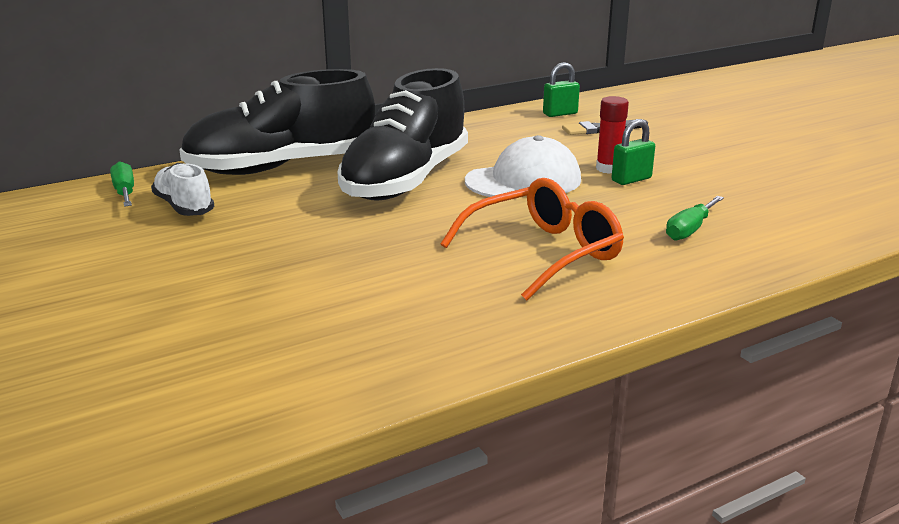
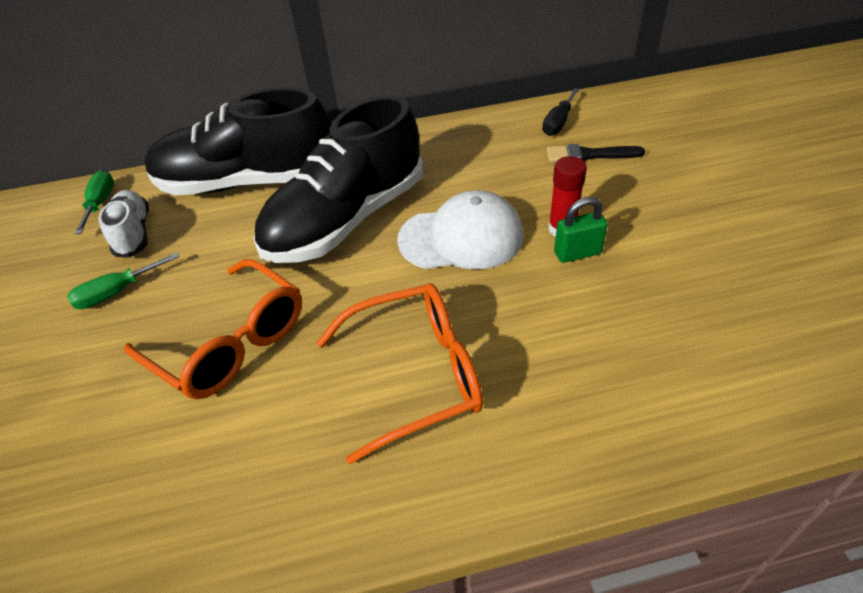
camera: 20 degrees right, 20 degrees up
(351, 256) = (229, 342): none -> orange glasses
(560, 114) = (558, 123): green padlock -> black screwdriver
(689, 230) = (598, 362): green screwdriver -> green screwdriver (117, 292)

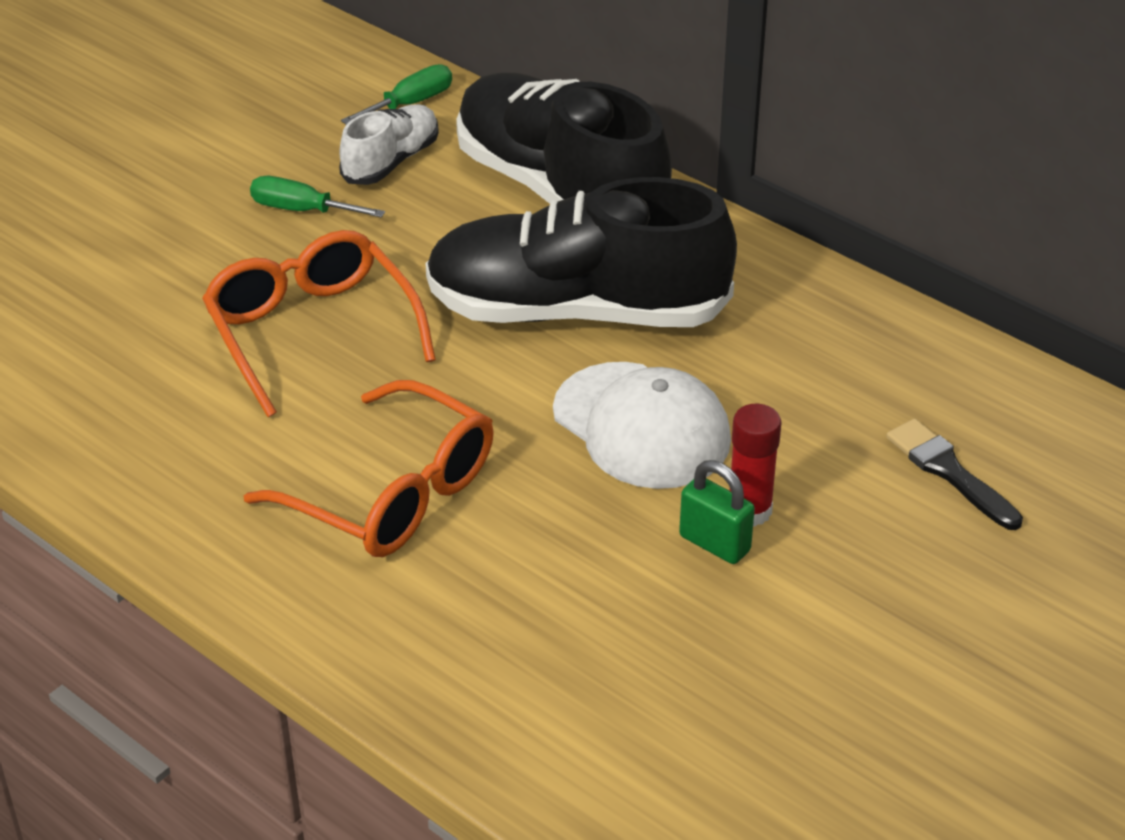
camera: 50 degrees right, 5 degrees down
(229, 342) = (312, 333): orange glasses -> orange glasses turned 150 degrees clockwise
(558, 123) = (1000, 407): black screwdriver -> none

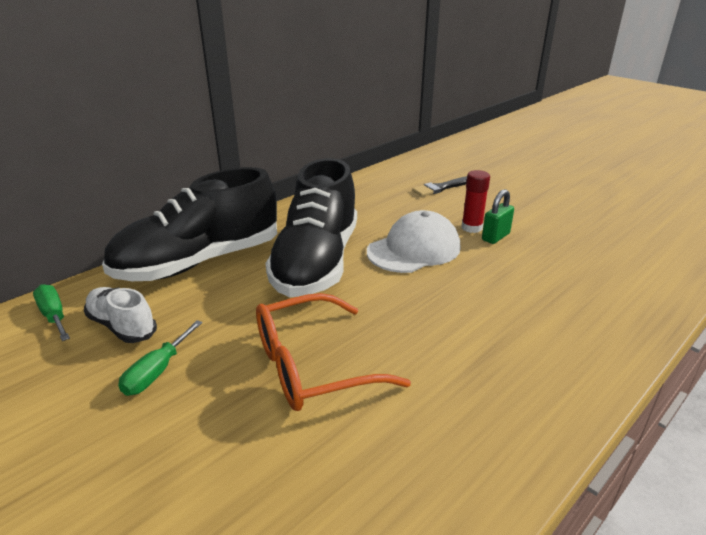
camera: 85 degrees left, 10 degrees down
(391, 493) = (478, 332): orange glasses -> none

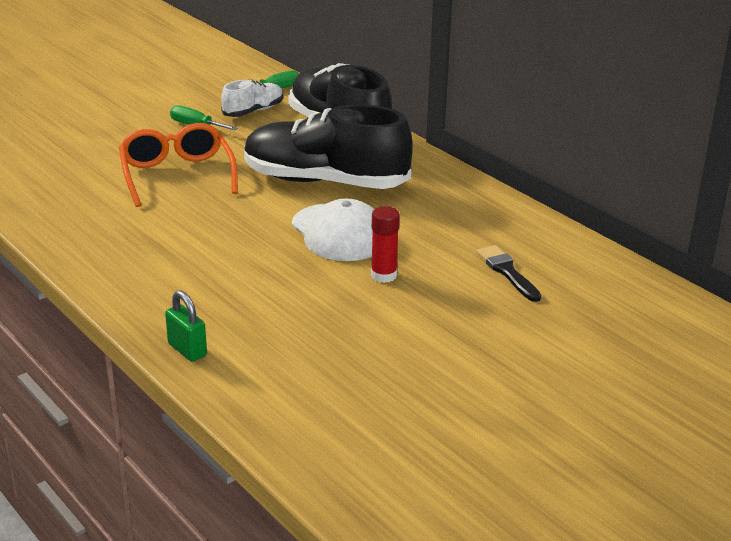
camera: 95 degrees right, 0 degrees up
(495, 237) = (357, 287): green padlock -> green padlock (187, 350)

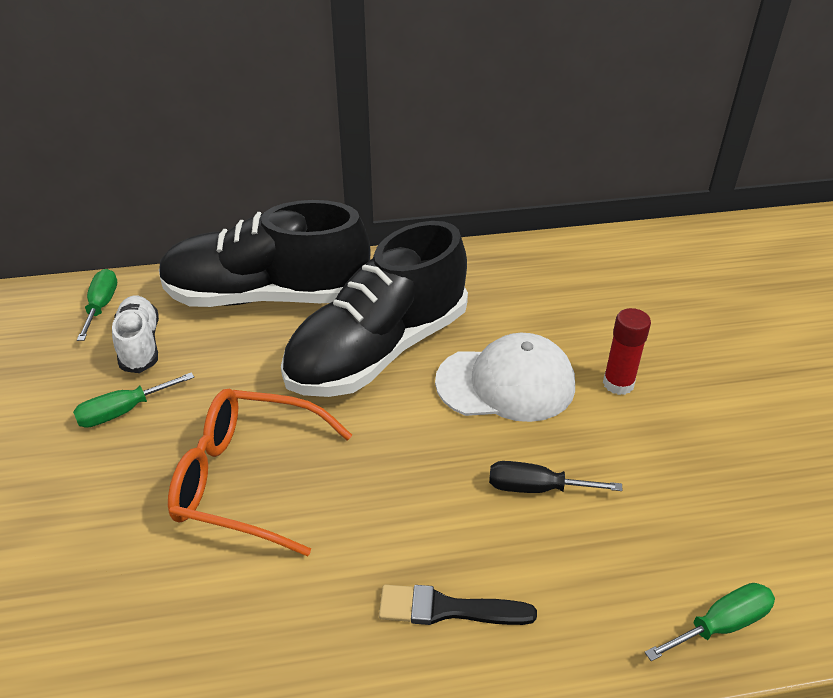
camera: 60 degrees left, 10 degrees up
(187, 350) = (720, 625): green padlock -> green screwdriver
(249, 264) = (536, 488): none -> black screwdriver
(507, 272) = (651, 300): black brush -> black brush (447, 609)

